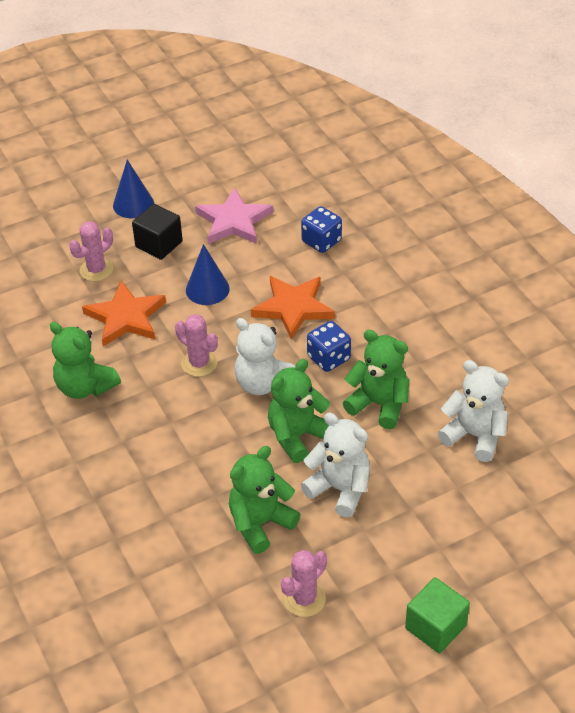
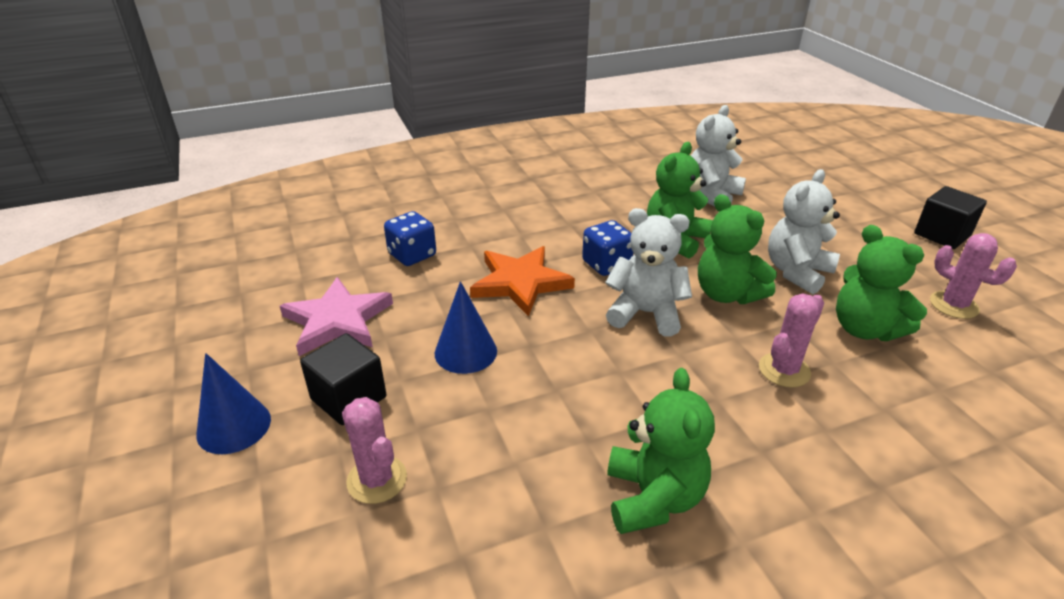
camera: 85 degrees left, 10 degrees down
(85, 387) = (653, 498): green teddy bear -> green teddy bear turned 45 degrees counterclockwise
(126, 317) = (502, 442): orange star -> none
(199, 363) = (608, 366): pink cactus -> pink cactus (784, 370)
(263, 383) = (645, 313): white teddy bear -> white teddy bear turned 120 degrees counterclockwise
(435, 627) = (942, 235): green cube -> black cube

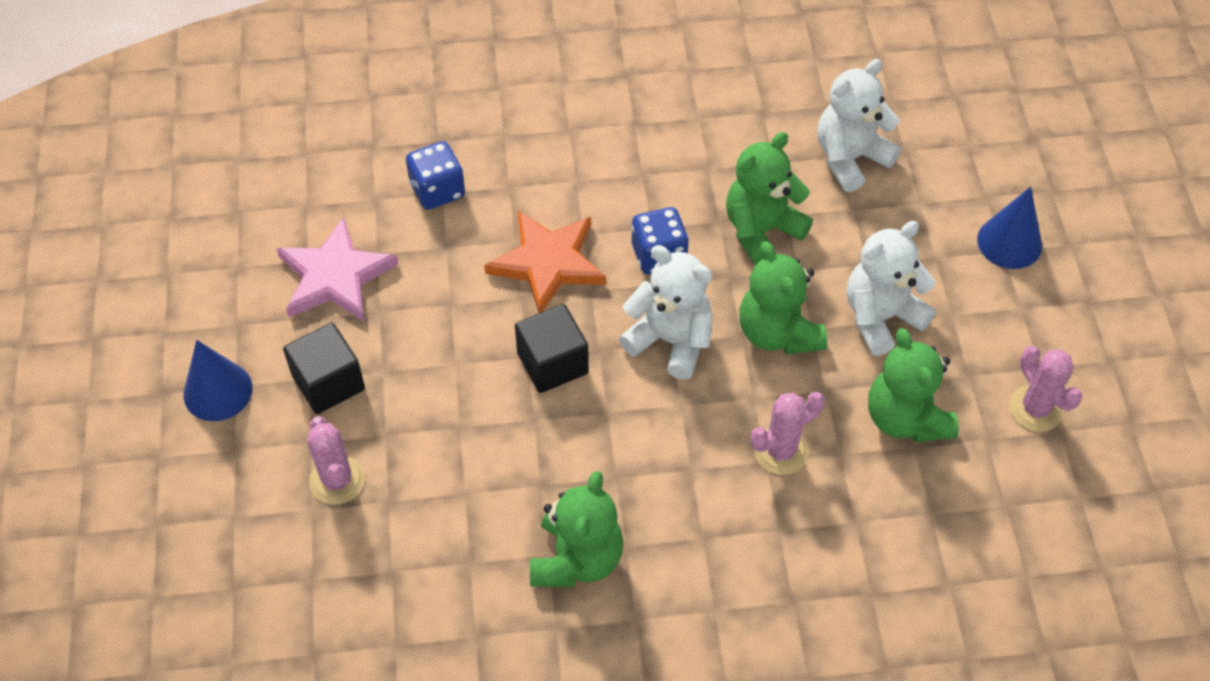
camera: 15 degrees right, 20 degrees up
(465, 352) = (458, 350): blue cone -> blue cone (1009, 242)
(942, 235) = (1111, 295): black cube -> black cube (552, 363)

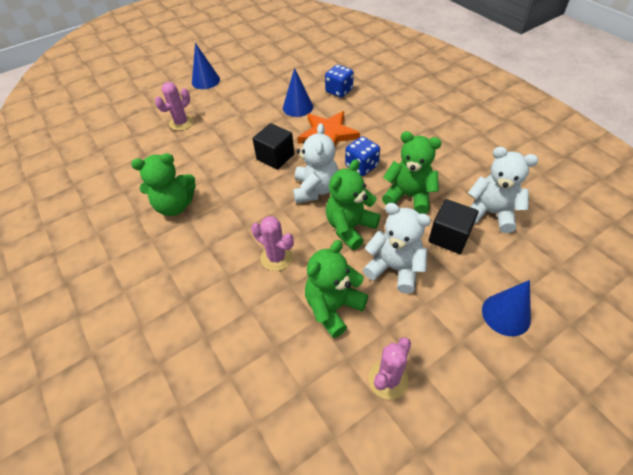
camera: 65 degrees right, 5 degrees down
(328, 383) = (225, 103): black cube -> black cube (449, 237)
(335, 276) = (276, 84): pink star -> none
(436, 272) = (298, 107): none -> blue cone

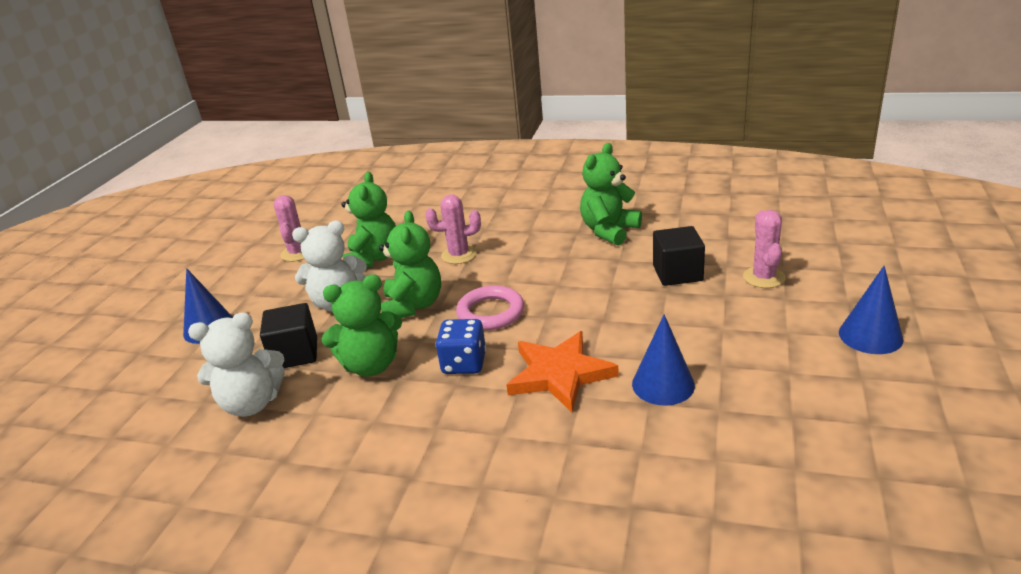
camera: 140 degrees right, 20 degrees down
(275, 157) = (584, 313): black cube -> black cube (677, 273)
(315, 189) = (490, 312): white teddy bear -> pink ring
(339, 91) = (645, 454): blue dice -> none

